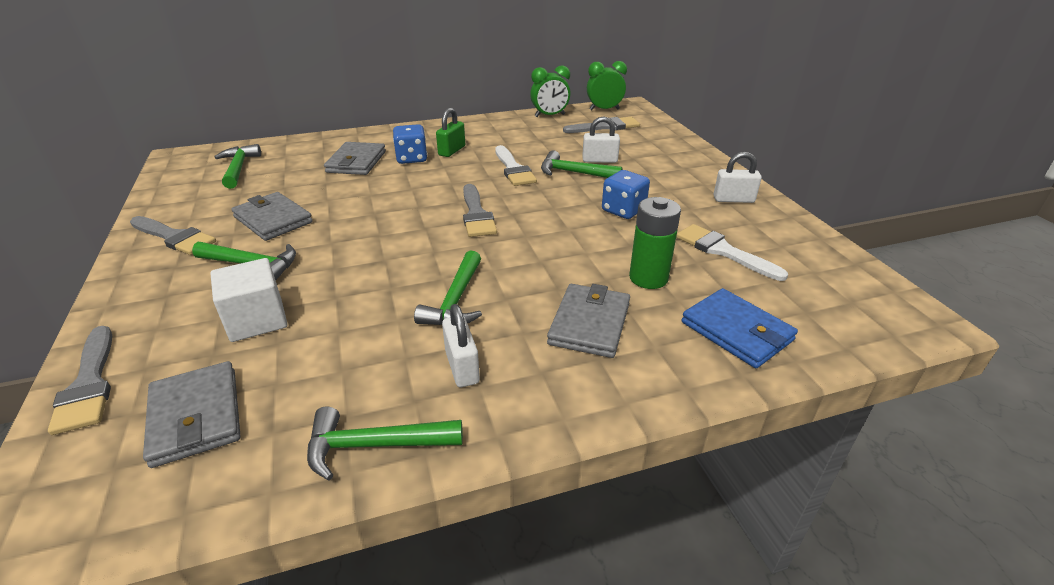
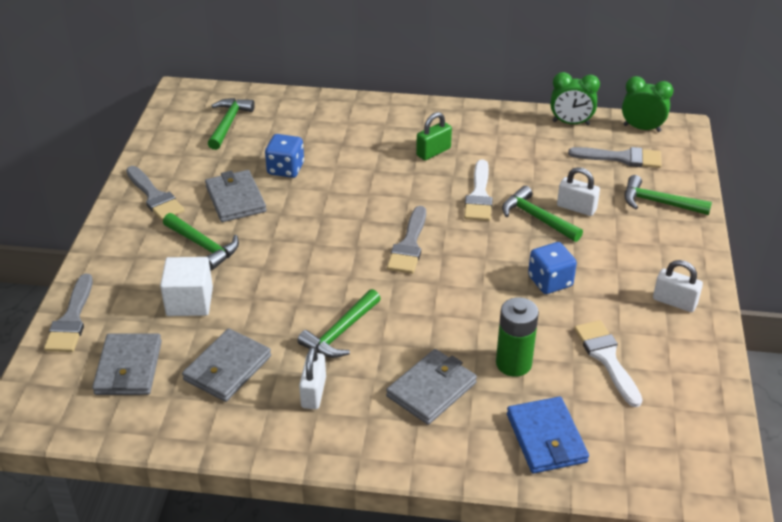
camera: 25 degrees right, 5 degrees up
(356, 162) = (335, 143): grey wallet -> grey wallet (227, 368)
(375, 445) = (228, 429): green hammer -> green hammer (659, 202)
(411, 158) = (389, 153): blue dice -> blue dice (285, 169)

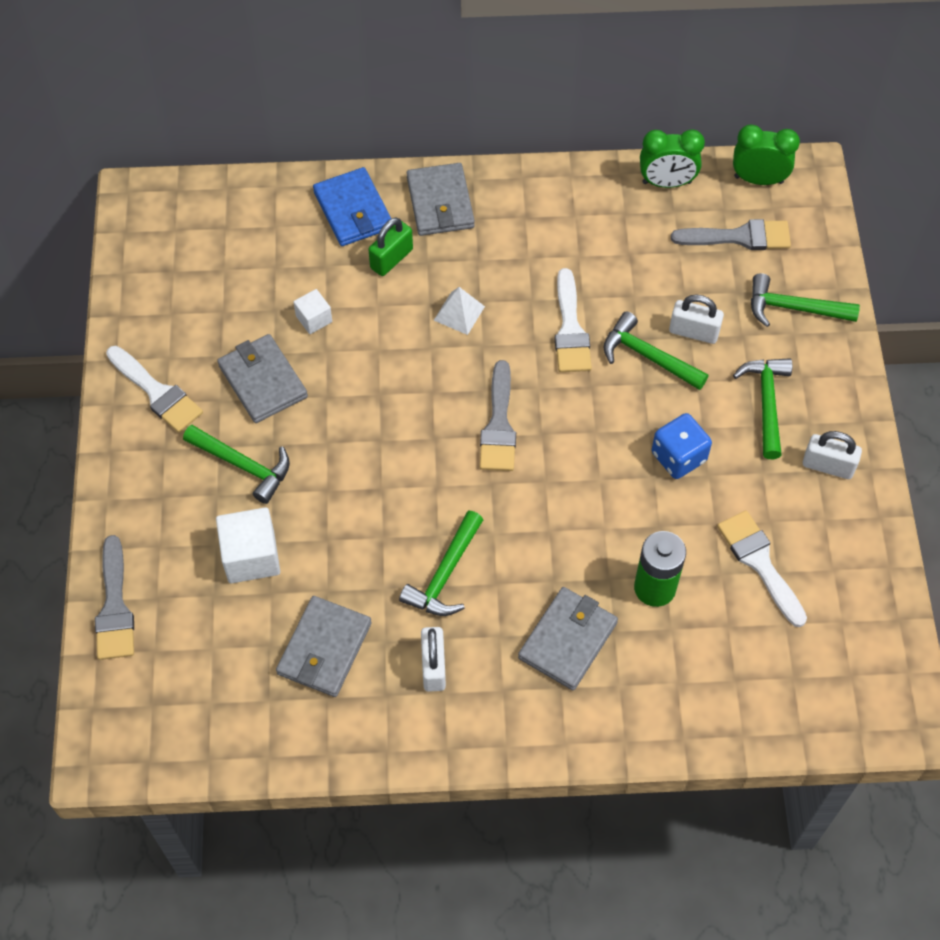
camera: 10 degrees left, 20 degrees up
(128, 368) = (207, 667): grey wallet -> grey wallet (440, 203)
(155, 197) = (157, 392): grey brush -> white brush
(228, 123) = (217, 248): green hammer -> green hammer (766, 403)
(285, 169) = (314, 319): blue dice -> white cube
(395, 177) = (459, 313): none -> white pyramid
(433, 152) = (498, 261): green padlock -> green padlock (391, 259)
(546, 438) = (707, 686): blue wallet -> blue wallet (353, 210)

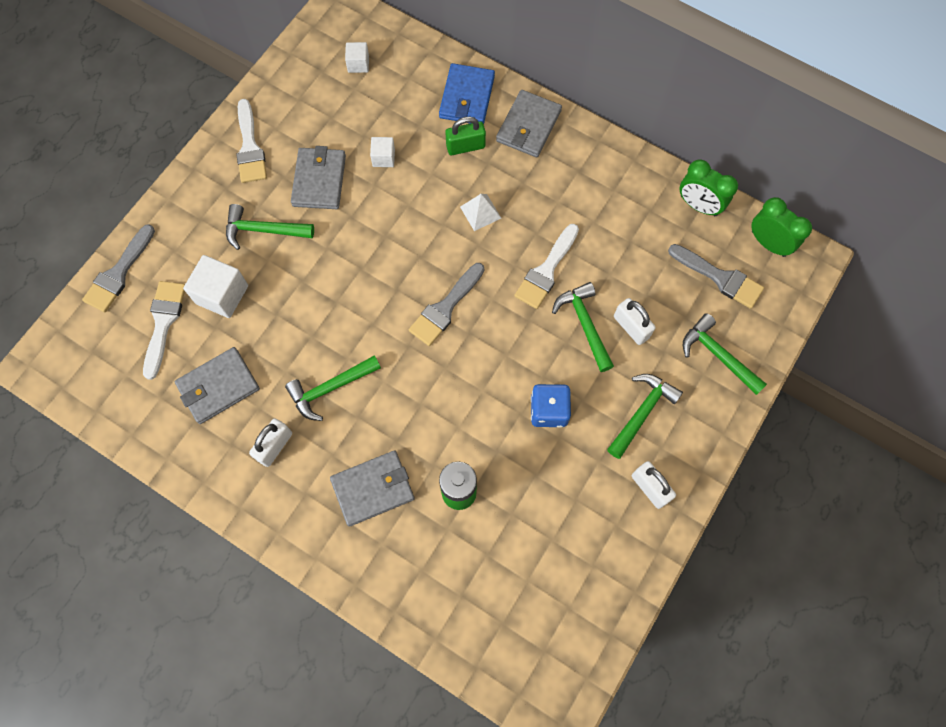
camera: 35 degrees right, 10 degrees up
(208, 242) = (358, 64): none -> white cube
(243, 465) = (264, 230): green hammer -> green hammer turned 120 degrees clockwise
(759, 563) = (544, 525): white brush -> white brush (163, 323)

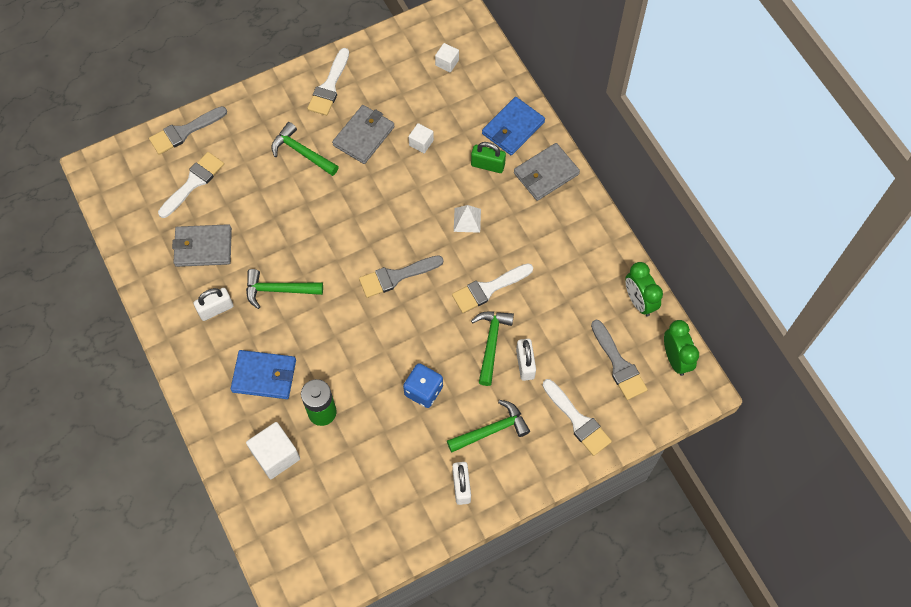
camera: 30 degrees right, 5 degrees down
(222, 294) = (245, 184): white cube -> white cube (276, 455)
(373, 489) = (264, 376): grey wallet -> blue wallet
(718, 355) = (578, 420): green hammer -> white brush

